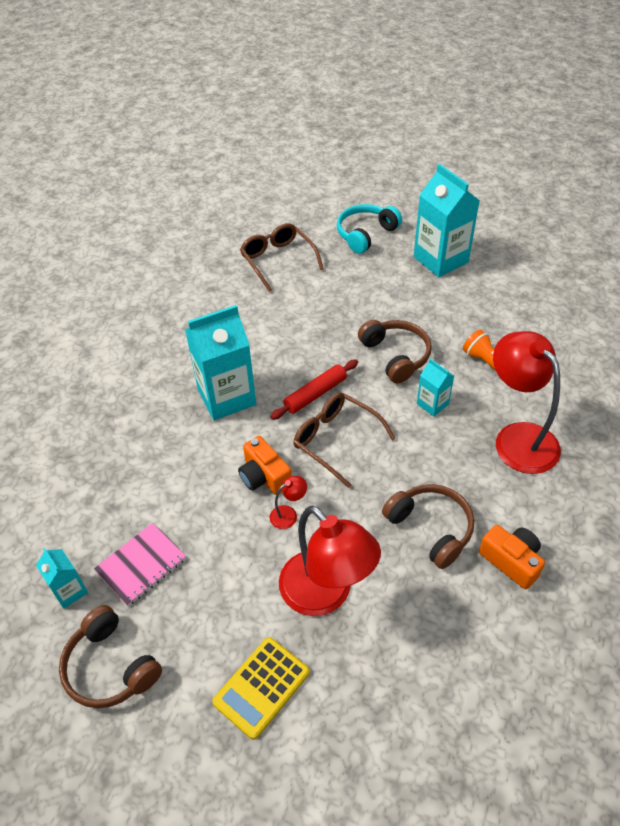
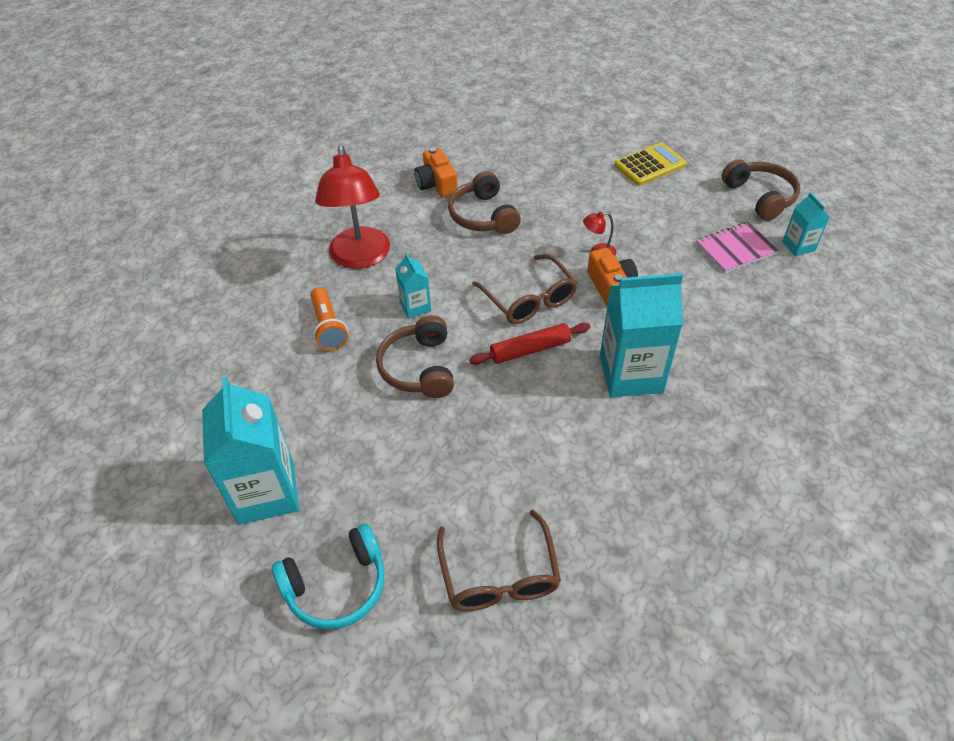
camera: 160 degrees left, 0 degrees up
(326, 594) = (586, 198): red lamp -> none

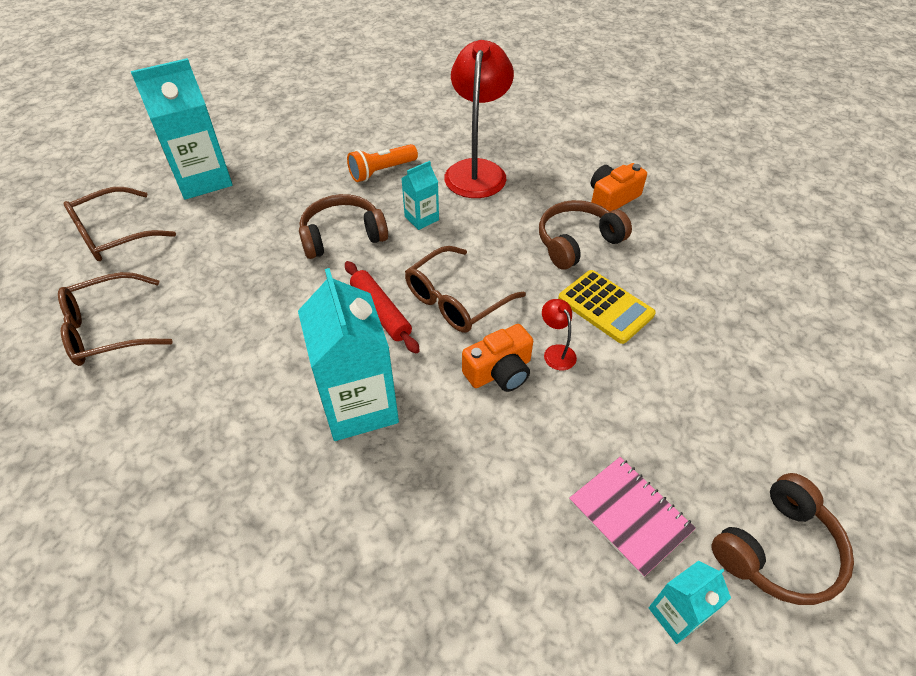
camera: 75 degrees right, 0 degrees up
(337, 586) = (113, 235): turquoise headphones -> brown glasses
(360, 258) = (477, 170): red lamp -> red lamp turned 120 degrees clockwise
(650, 165) = (768, 391): yellow calculator -> yellow calculator (605, 307)

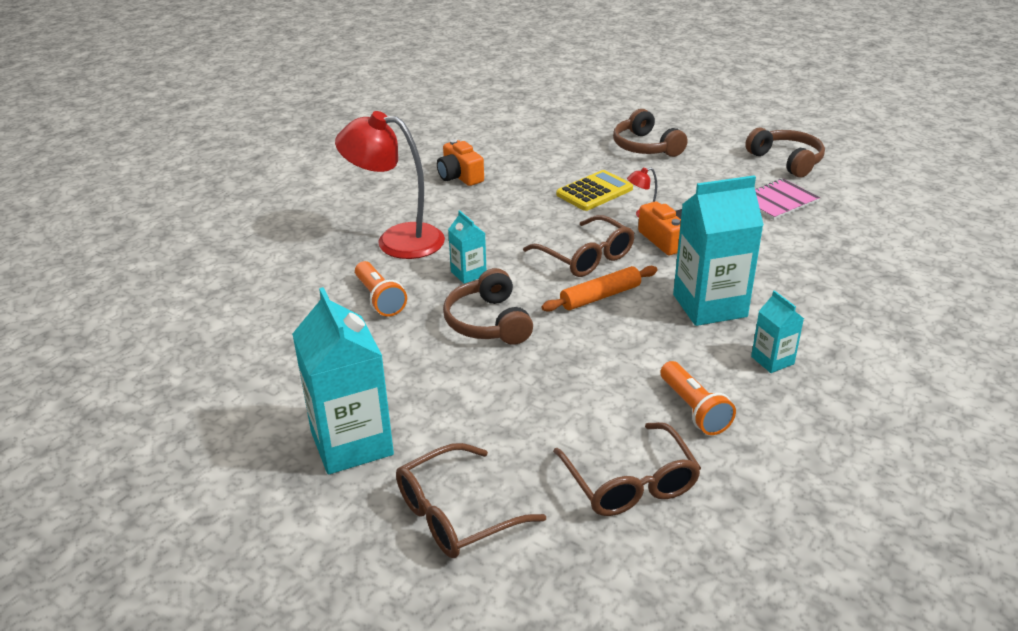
camera: 85 degrees left, 15 degrees down
(113, 235) = (456, 514): brown glasses -> brown glasses turned 90 degrees clockwise
(187, 379) = (694, 409): none -> orange flashlight
(381, 312) = (600, 296): red rolling pin -> orange rolling pin
(577, 242) = (516, 197): brown headphones -> brown headphones (645, 147)
(676, 614) = (837, 194): turquoise carton -> turquoise carton (772, 360)

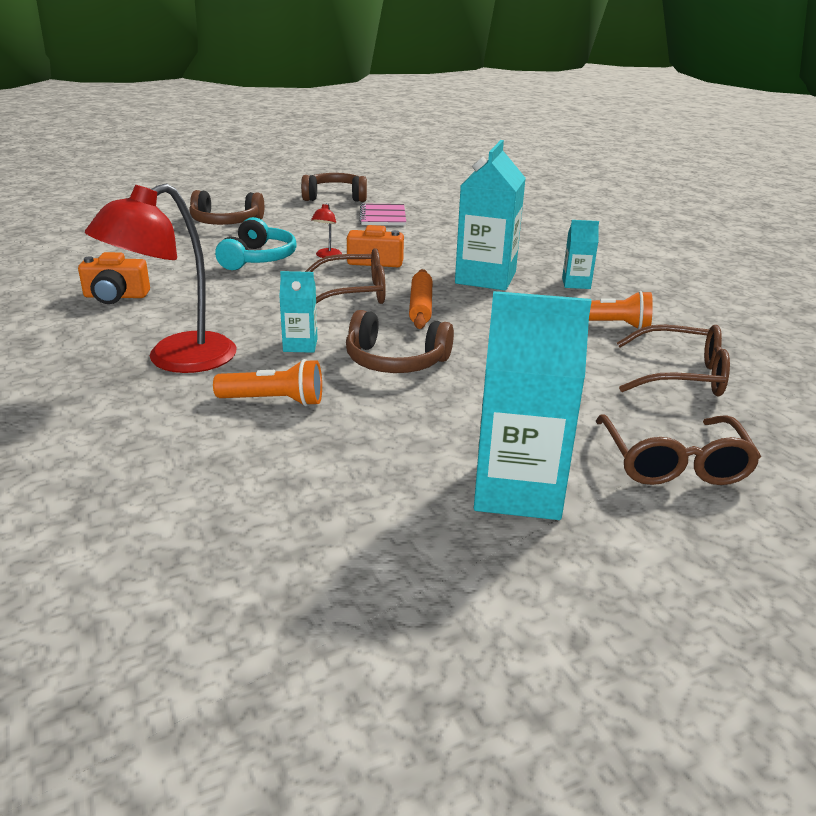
camera: 60 degrees left, 5 degrees down
(594, 192) = (258, 258): yellow calculator -> turquoise headphones

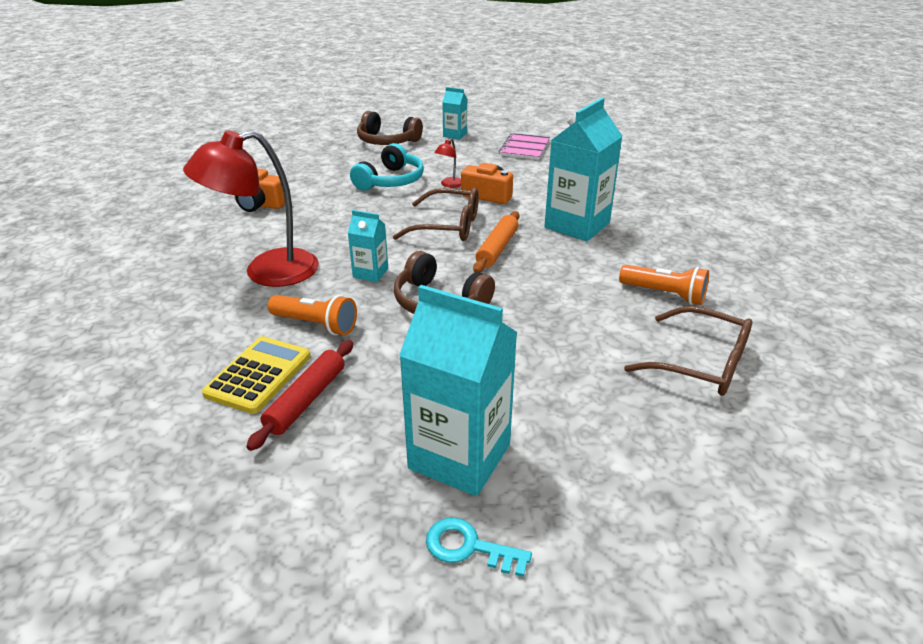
camera: 20 degrees right, 5 degrees up
(243, 458) = (259, 375): none -> yellow calculator
(317, 471) = (306, 400): none -> red rolling pin
(335, 197) = (495, 123): brown headphones -> none
(576, 283) = (662, 243): turquoise carton -> turquoise carton (455, 135)
(585, 564) = (469, 547): none -> turquoise key
(673, 463) = (626, 460): brown glasses -> none

